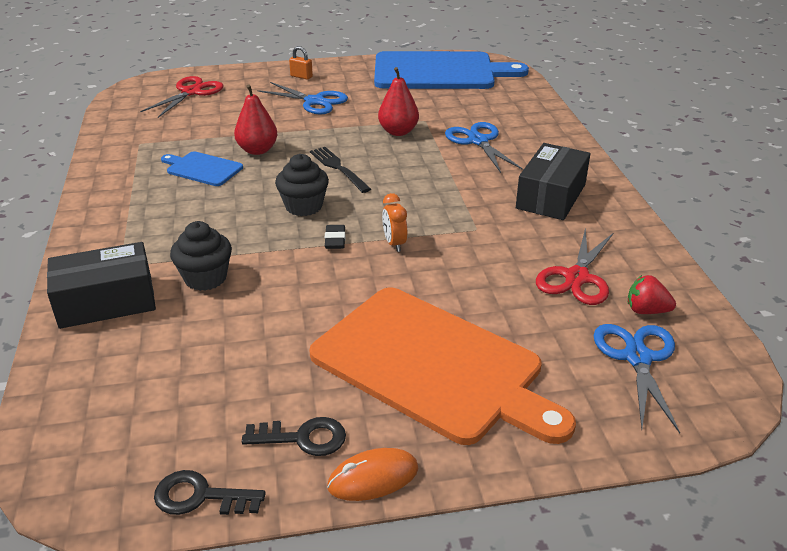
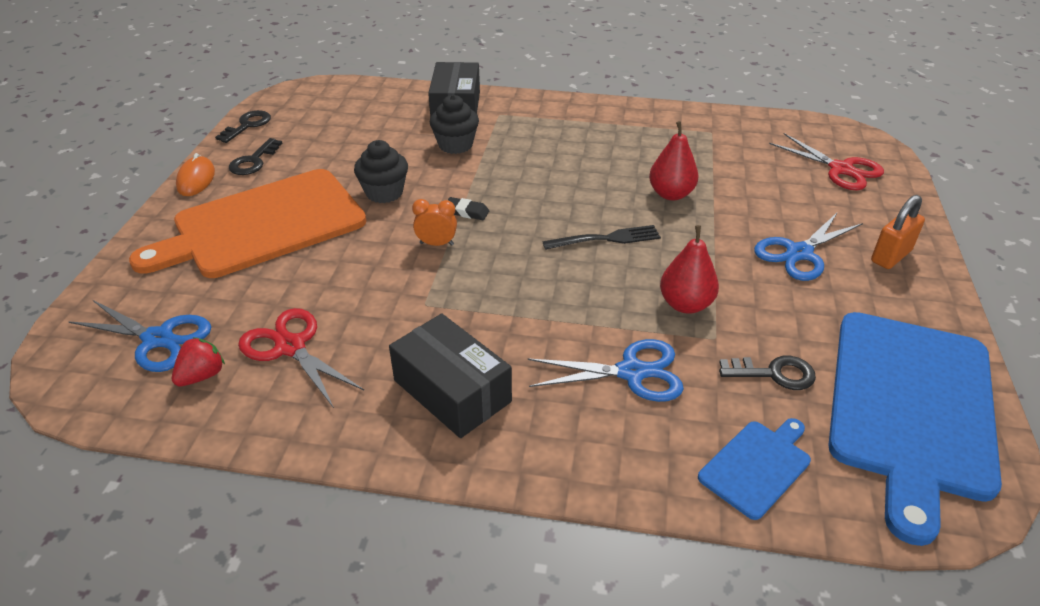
camera: 110 degrees right, 5 degrees up
(202, 169) = (642, 159): blue cutting board -> blue cutting board (757, 466)
(301, 76) = (890, 256): orange padlock -> orange padlock, size x1.53
(304, 206) = (537, 204): black cupcake -> black cupcake (384, 193)
(442, 103) = (774, 374): none -> black key

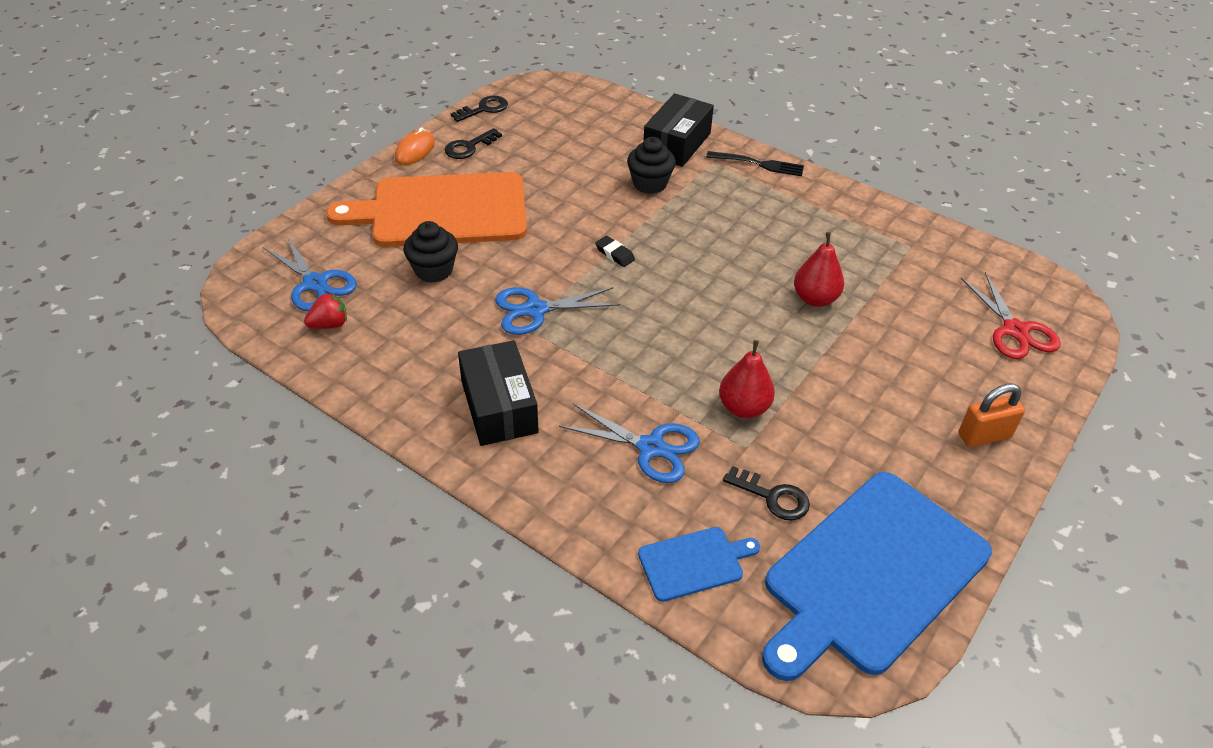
camera: 25 degrees right, 5 degrees up
(290, 347) = (403, 325): red scissors -> none
(384, 193) = (557, 212): black cupcake -> black cupcake (434, 270)
(436, 244) = (569, 276): orange clock -> none
(607, 239) = (720, 322): black fork -> black fork (759, 164)
(799, 253) = (893, 400): blue scissors -> blue scissors (535, 310)

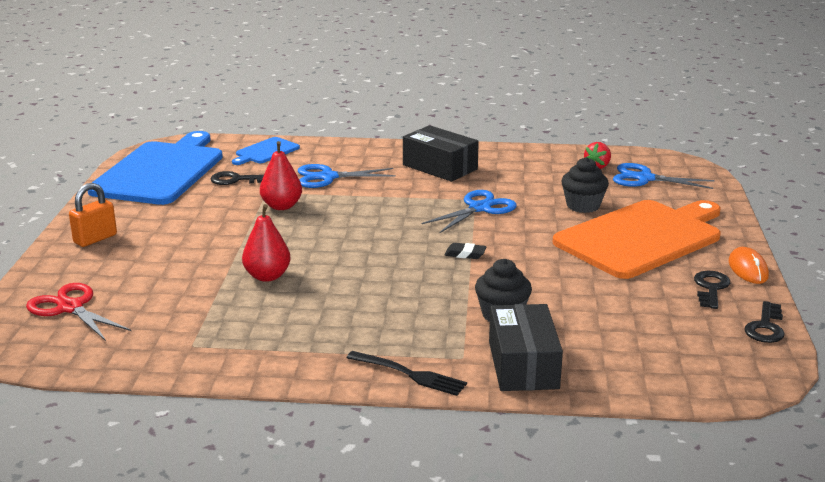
camera: 150 degrees right, 20 degrees down
(759, 164) = (410, 374): black fork -> black fork turned 135 degrees counterclockwise

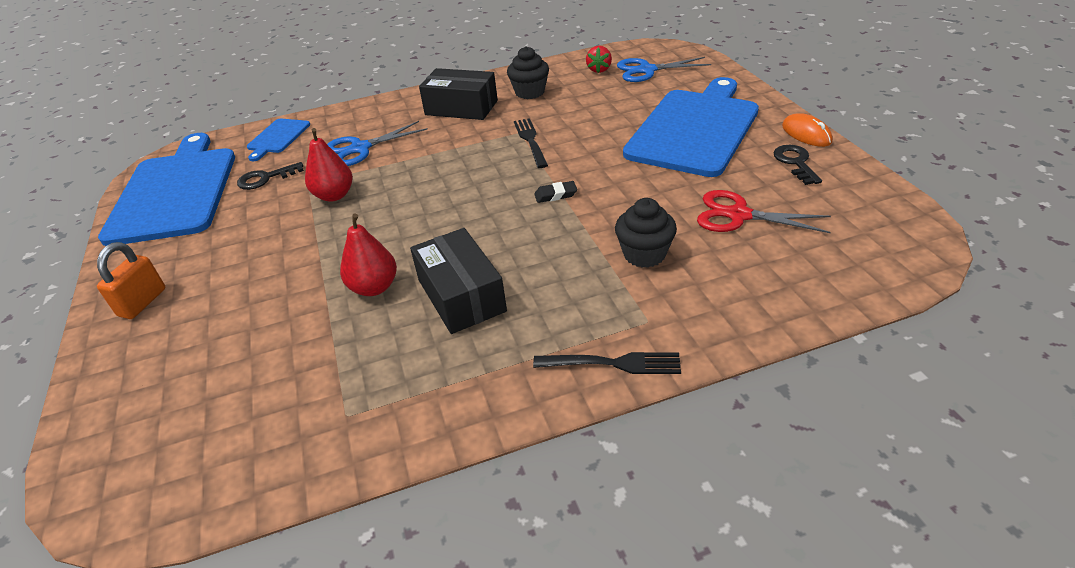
camera: 20 degrees left, 15 degrees up
(70, 308) = (160, 414): red scissors -> red scissors (739, 215)
(479, 208) = (530, 141): blue scissors -> black fork
(523, 365) = (712, 308): black box -> black box (461, 295)
(583, 206) = (619, 111): black cupcake -> black cupcake (530, 92)
(641, 238) = (694, 129): orange cutting board -> blue cutting board
(765, 327) = (875, 188): black key -> none

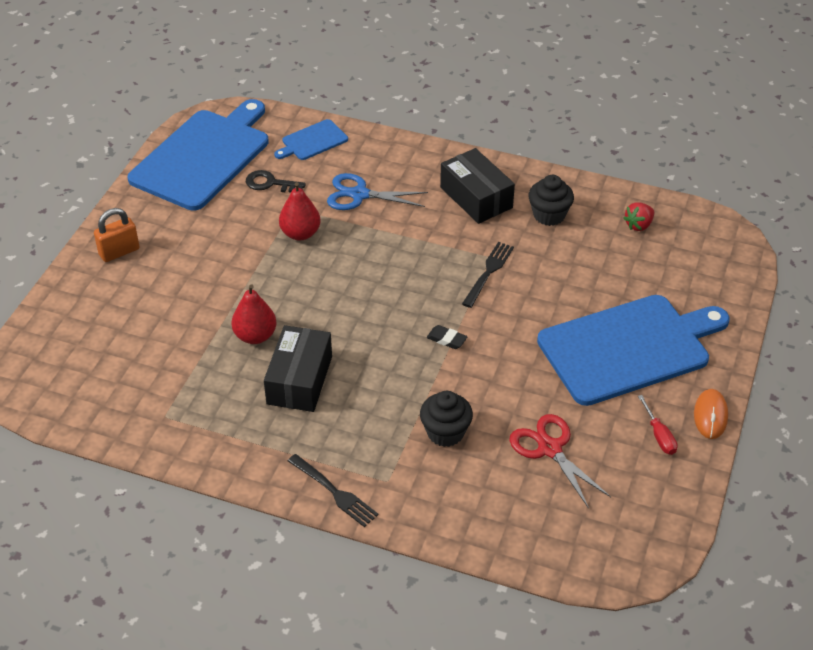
camera: 35 degrees right, 5 degrees up
(647, 70) = (679, 254): blue scissors -> none
(795, 162) = (659, 435): black key -> red screwdriver

